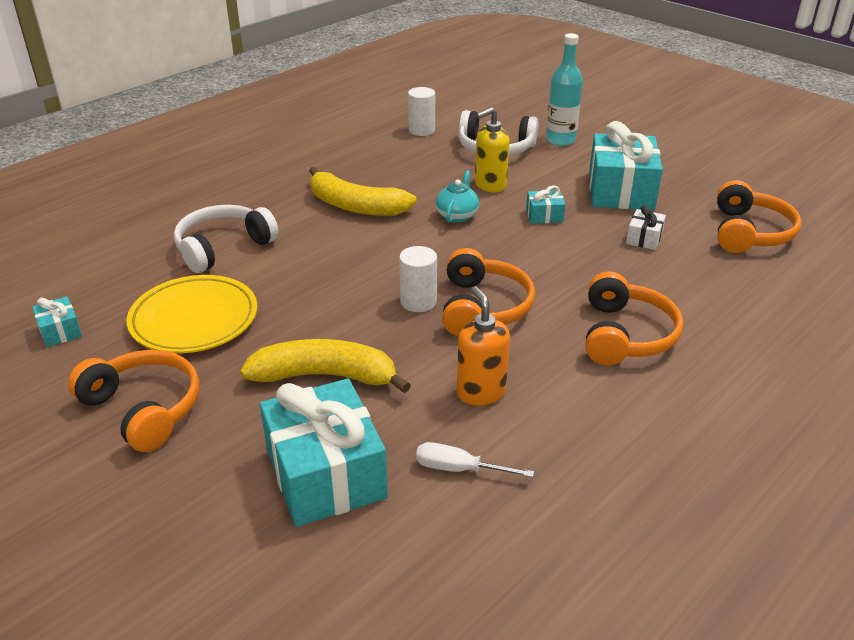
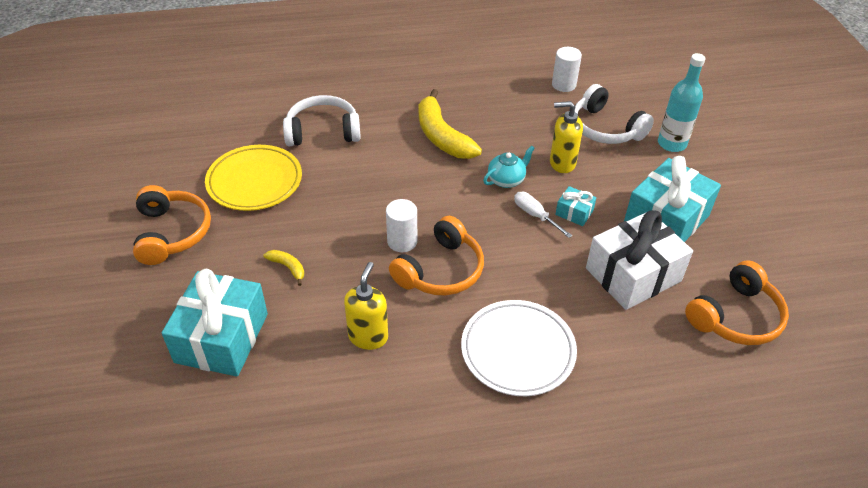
camera: 35 degrees right, 10 degrees up
(60, 331) = (178, 151): turquoise gift -> none
(325, 376) = (288, 267): yellow banana -> yellow banana, size x0.45
(458, 469) = (297, 383): white screwdriver -> white screwdriver (535, 215)
(480, 392) = (368, 336): orange soap dispenser -> yellow soap dispenser
(625, 335) = (518, 351): orange headphones -> white plate
(644, 238) = (633, 274): white gift -> white gift, size x2.24

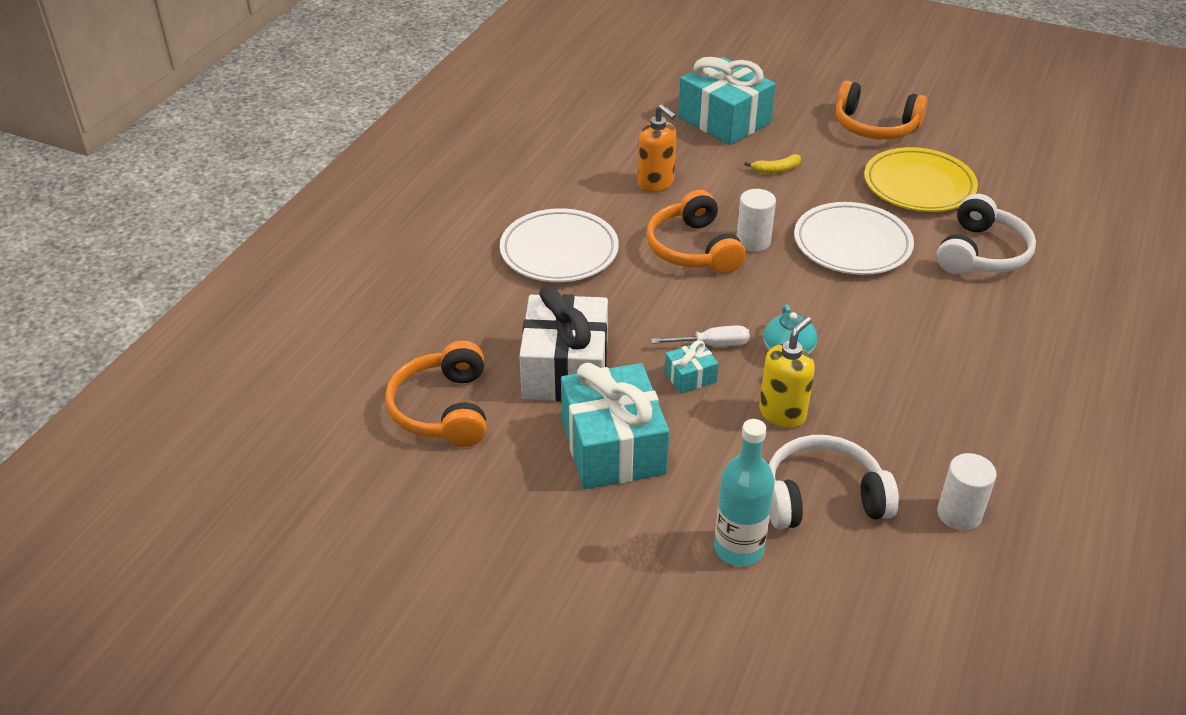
camera: 125 degrees right, 5 degrees down
(362, 190) = (852, 244): none -> white plate
(368, 336) = (656, 183): yellow soap dispenser -> orange soap dispenser
(442, 136) = (910, 338): yellow banana -> none

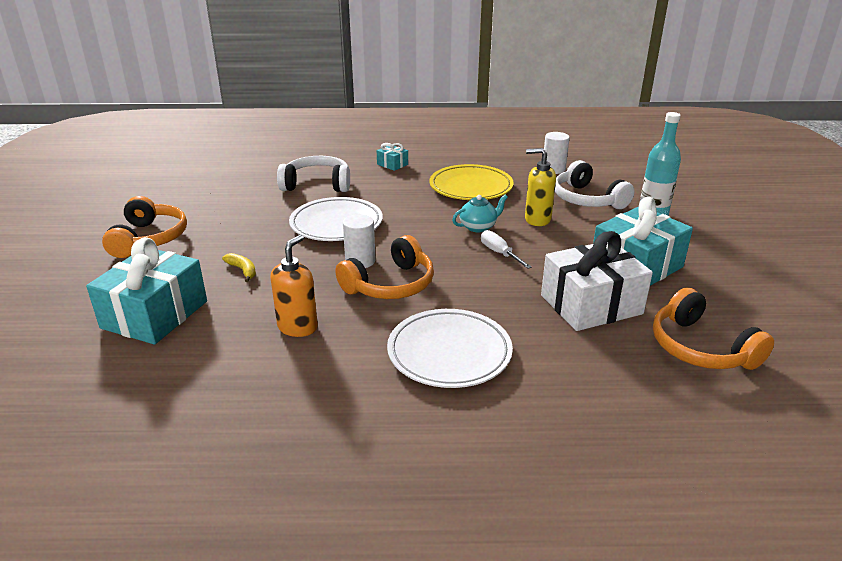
camera: 115 degrees left, 10 degrees down
(443, 409) = (700, 348): orange headphones -> orange headphones turned 90 degrees clockwise
(690, 377) = (540, 254): turquoise gift -> turquoise gift (392, 164)
(919, 186) = (240, 211): yellow plate -> yellow plate (471, 187)

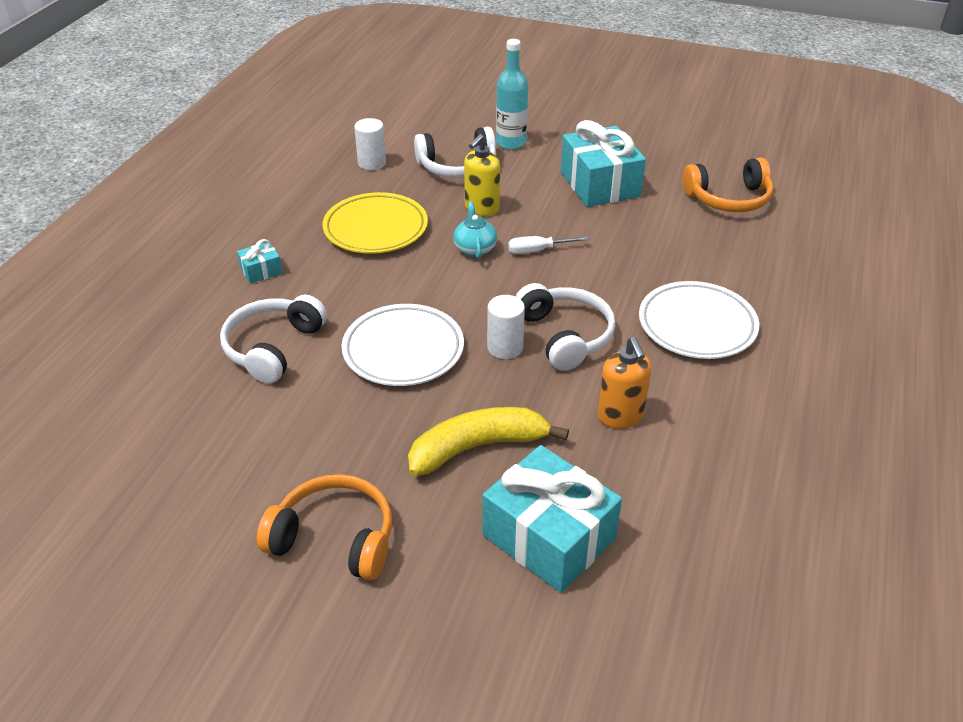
camera: 70 degrees left, 10 degrees up
(243, 270) = (478, 447): yellow banana -> yellow banana, size x2.24
(298, 327) = (620, 416): orange soap dispenser -> orange soap dispenser turned 150 degrees counterclockwise
(390, 284) = (565, 336): orange headphones -> white headphones
(591, 304) = (650, 227): white gift -> none

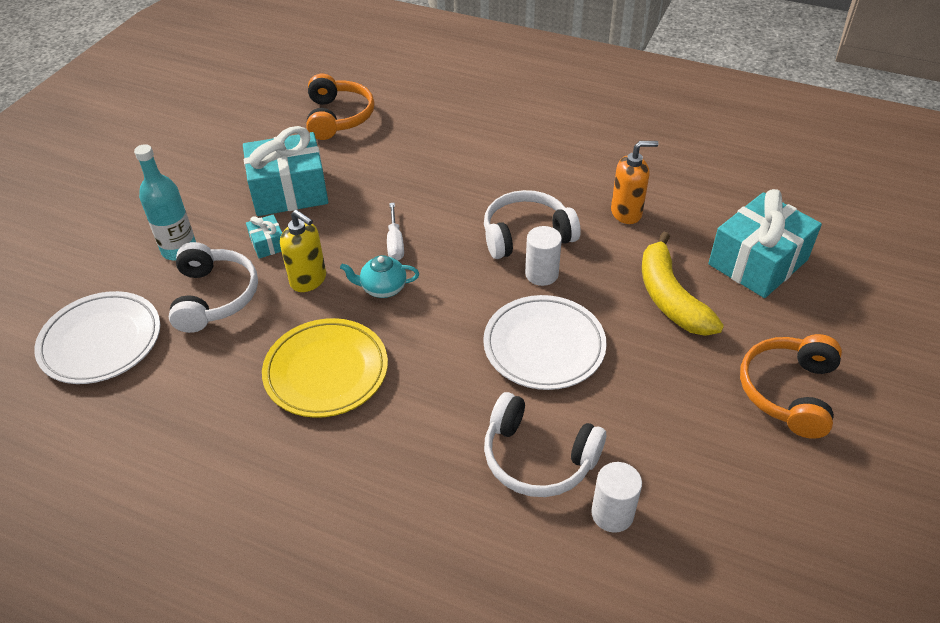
camera: 85 degrees left, 5 degrees up
(261, 271) = (392, 483): turquoise gift -> turquoise gift (268, 244)
(372, 163) = (176, 378): white cylinder -> white cylinder (612, 514)
(697, 325) = (516, 159): white plate -> white plate (101, 342)

